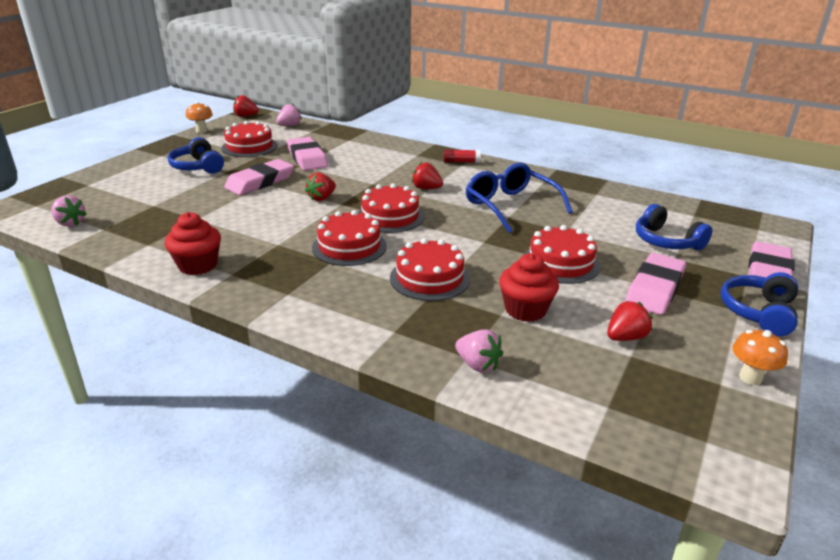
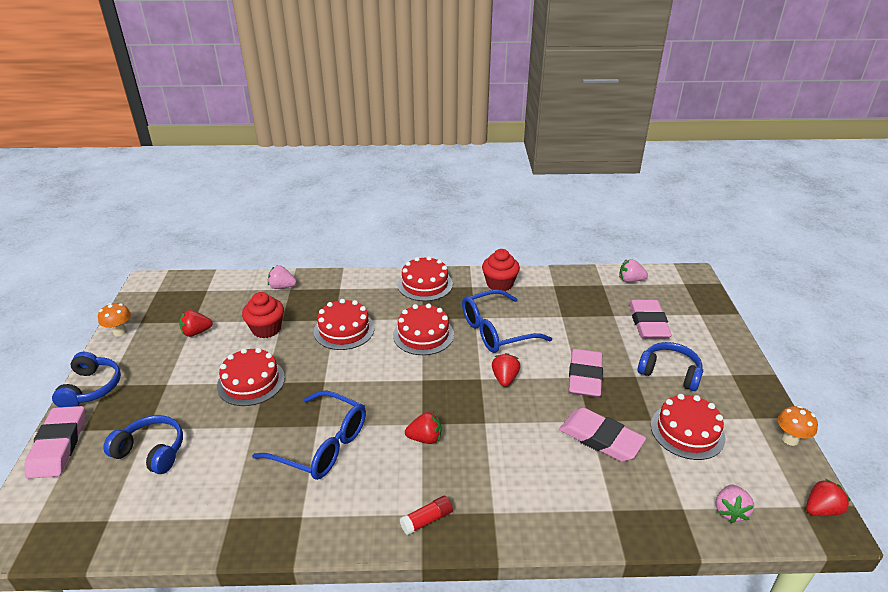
camera: 150 degrees right, 5 degrees up
(276, 227) = (496, 331): none -> blue glasses
(390, 216) = (423, 379): red cake -> red cake (425, 284)
(625, 337) = (196, 332): red strawberry -> red strawberry turned 45 degrees clockwise
(655, 289) = (171, 382): pink eraser -> pink eraser (648, 323)

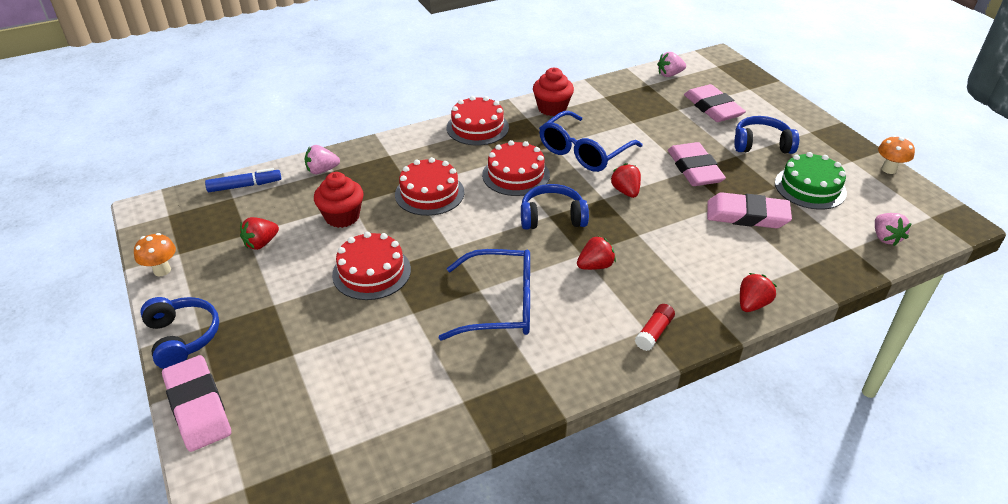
camera: 25 degrees left, 5 degrees up
(151, 451) = (319, 373): blue headphones -> blue headphones (552, 217)
(221, 283) = (245, 186): none -> blue marker
(687, 431) = (810, 187): red cake -> green cake
(821, 509) = (946, 214): red strawberry -> red strawberry (752, 304)

